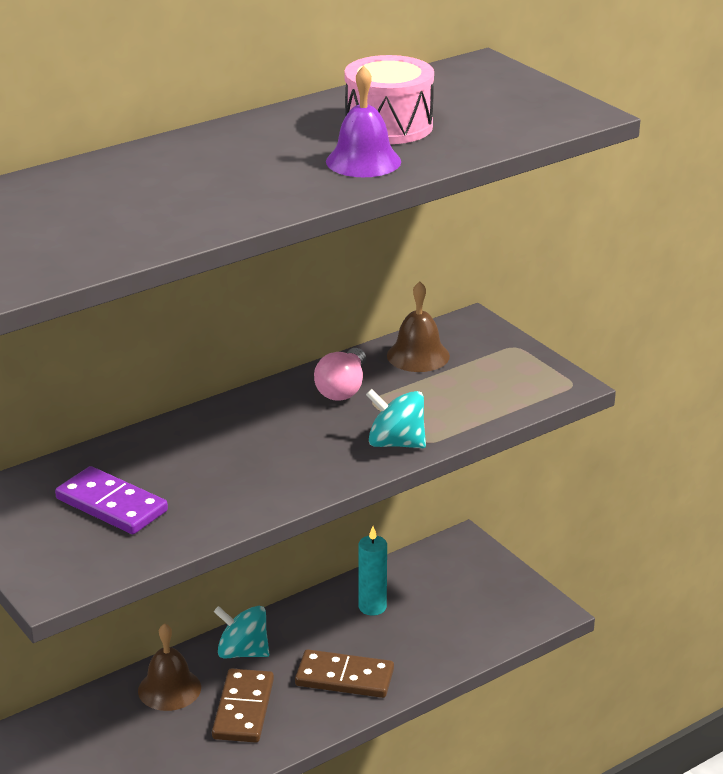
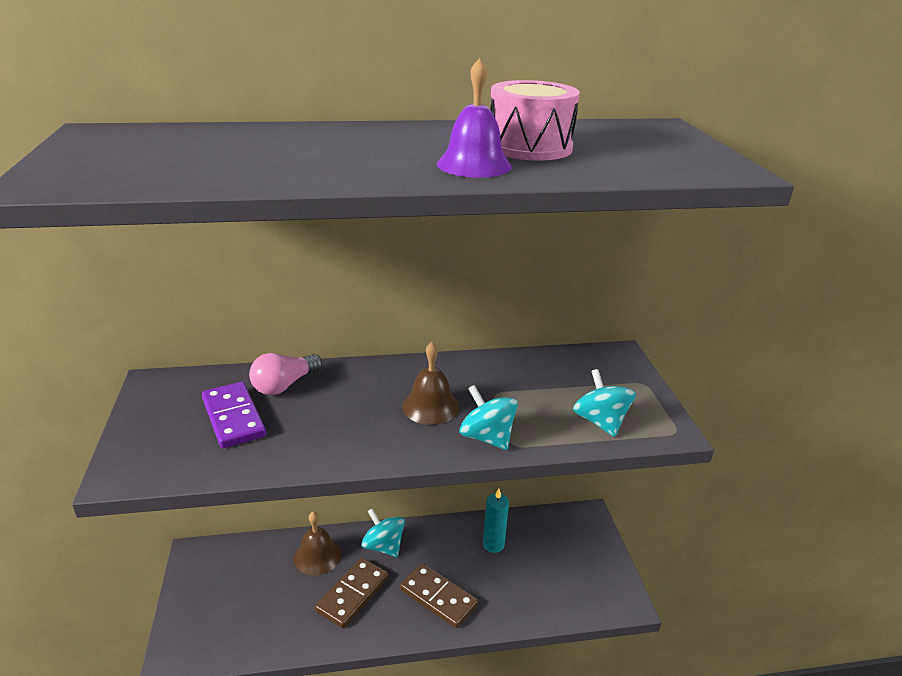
camera: 25 degrees right, 0 degrees up
(343, 389) = (480, 377): pink light bulb -> pink light bulb (284, 385)
(418, 355) = (558, 368): brown bell -> brown bell (430, 406)
(496, 396) = (600, 422): none -> turquoise spinning top

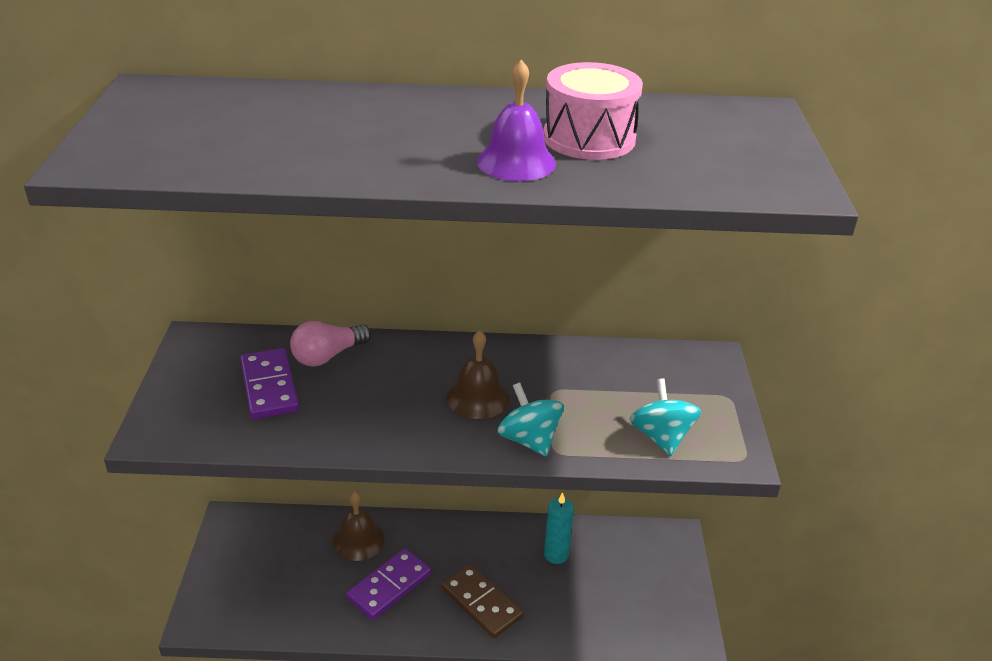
camera: 10 degrees right, 5 degrees up
(353, 594) = (389, 586): brown domino -> purple domino
(383, 546) = (432, 539): turquoise spinning top -> none

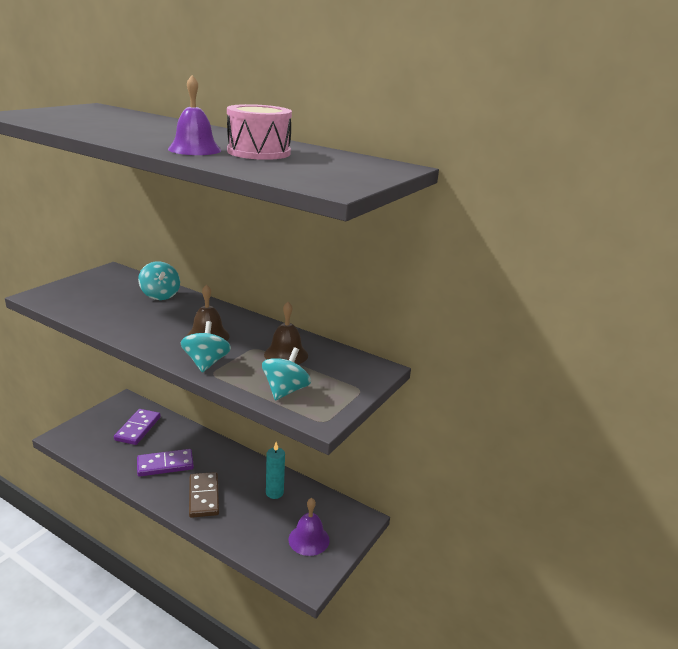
camera: 30 degrees right, 10 degrees down
(269, 387) = (114, 297): purple domino -> purple domino (138, 428)
(328, 356) = (160, 295): pink light bulb -> turquoise spinning top
(358, 540) = (175, 436): brown bell -> brown bell (286, 354)
(647, 592) = (309, 539): none -> purple bell

